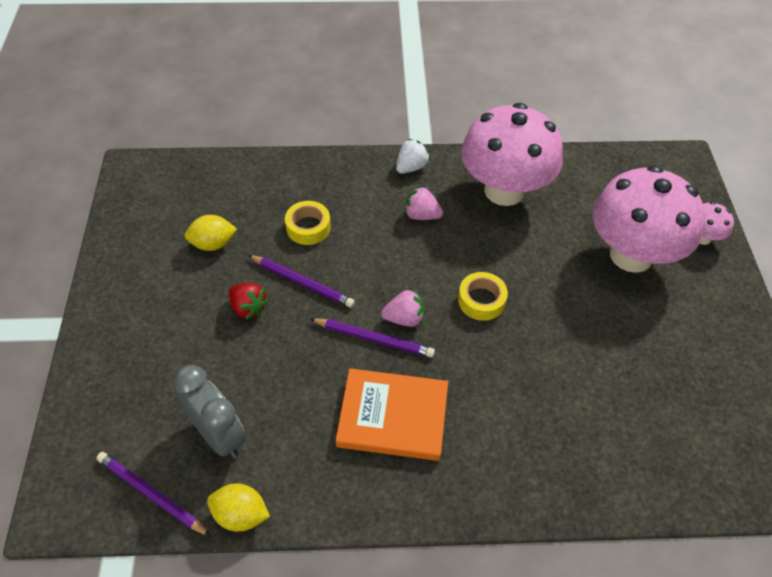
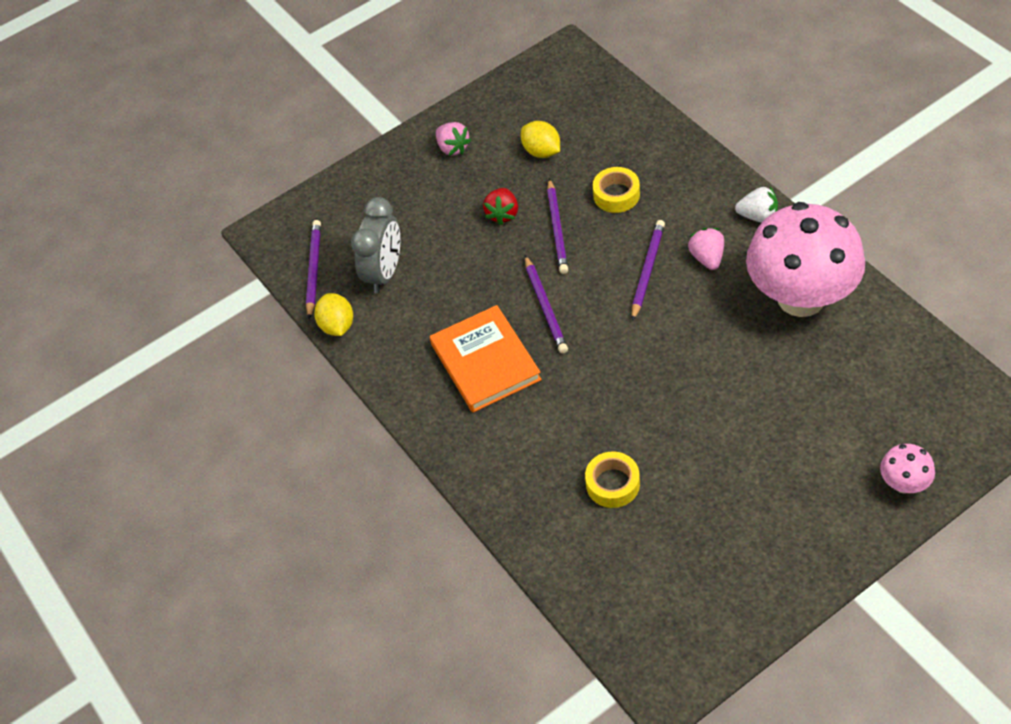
camera: 65 degrees right, 0 degrees up
(400, 255) = (647, 271): none -> purple pencil
(404, 318) = (583, 313): pink strawberry -> pink strawberry (453, 148)
(481, 300) = (651, 353): yellow tape -> yellow tape (612, 484)
(631, 255) = (818, 435): pink mushroom -> none

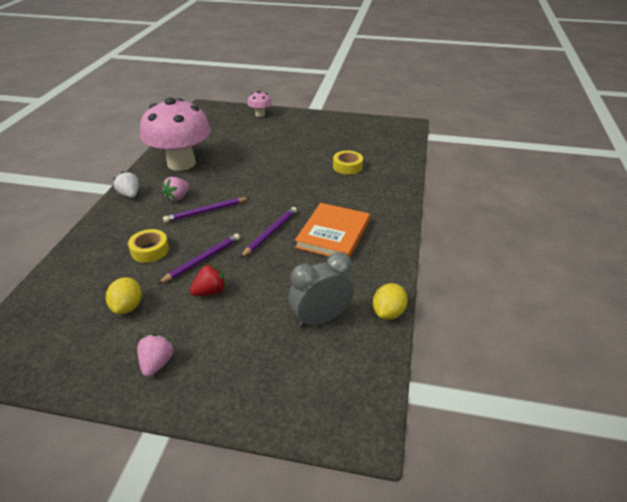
camera: 140 degrees left, 15 degrees down
(314, 270) = (362, 363): purple pencil -> none

